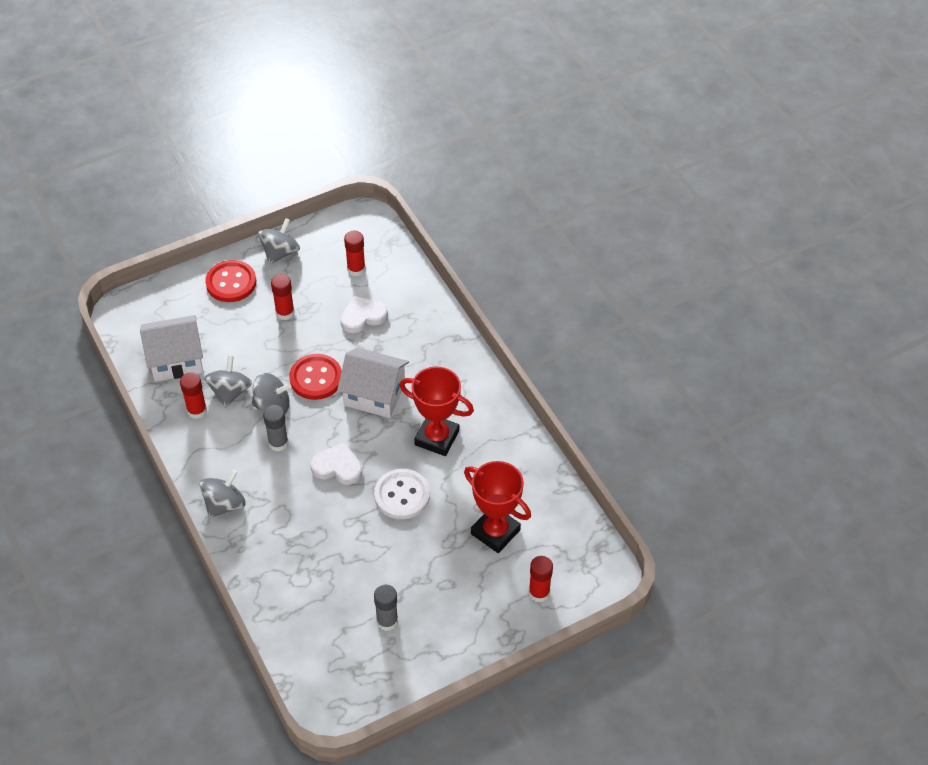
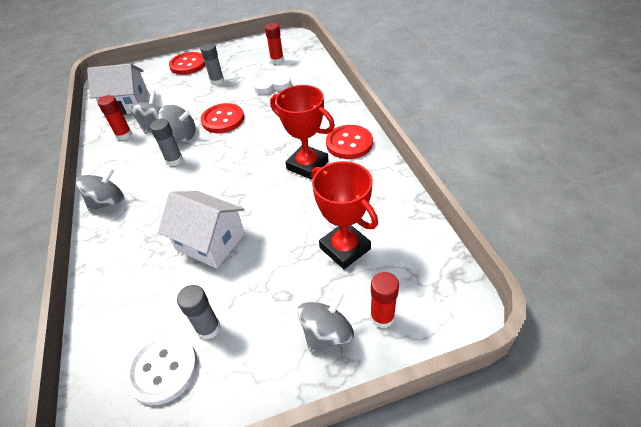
camera: 15 degrees right, 5 degrees down
(280, 252) = (228, 51): grey spinning top -> grey spinning top (327, 333)
(285, 313) = (217, 81): red glue stick -> grey glue stick
(337, 467) = (215, 181): white heart -> none
(374, 394) = (264, 132): white house -> white house (210, 242)
(402, 495) = (263, 208): white button -> white button (162, 369)
(478, 404) = (349, 143): none -> red button

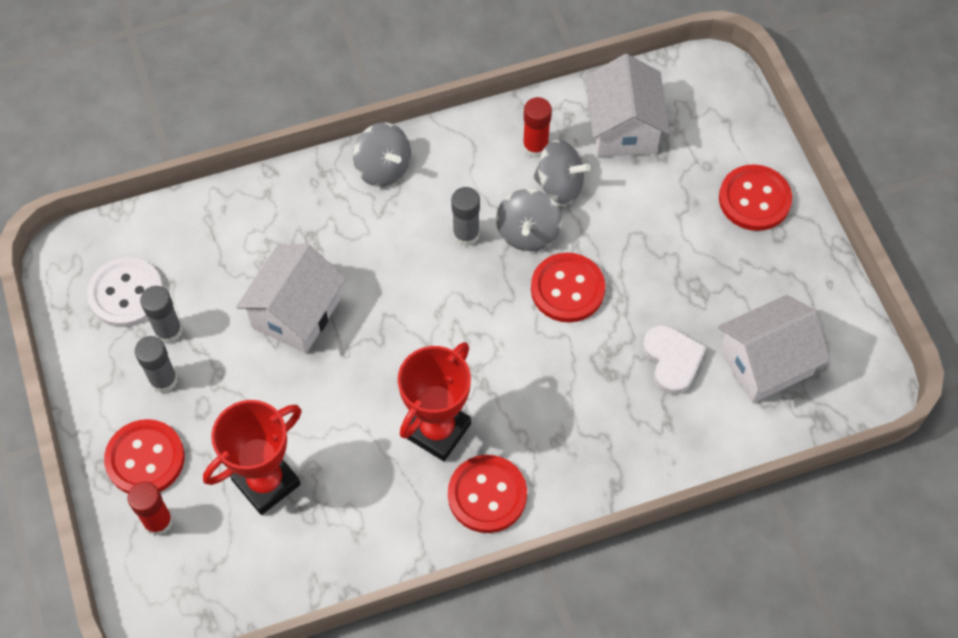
camera: 85 degrees right, 15 degrees up
(217, 81) = (691, 261): grey glue stick -> grey glue stick (163, 380)
(277, 60) = (766, 362): red glue stick -> white house
(327, 333) = (145, 459): grey spinning top -> red button

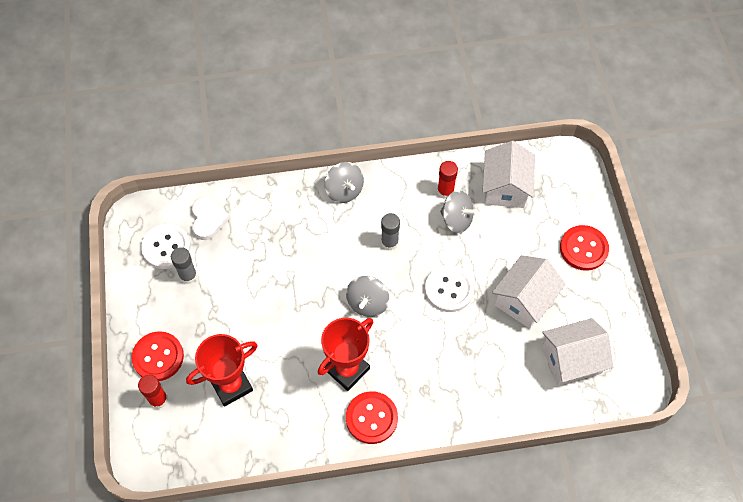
camera: 10 degrees right, 0 degrees up
(163, 380) = (179, 307): grey glue stick -> none
(296, 313) = (271, 277): white house -> white house (524, 300)
(528, 233) = (430, 248): grey spinning top -> grey spinning top (367, 303)
(567, 289) = (449, 289): red button -> white button
(672, 361) = (509, 348): white heart -> white heart (208, 220)

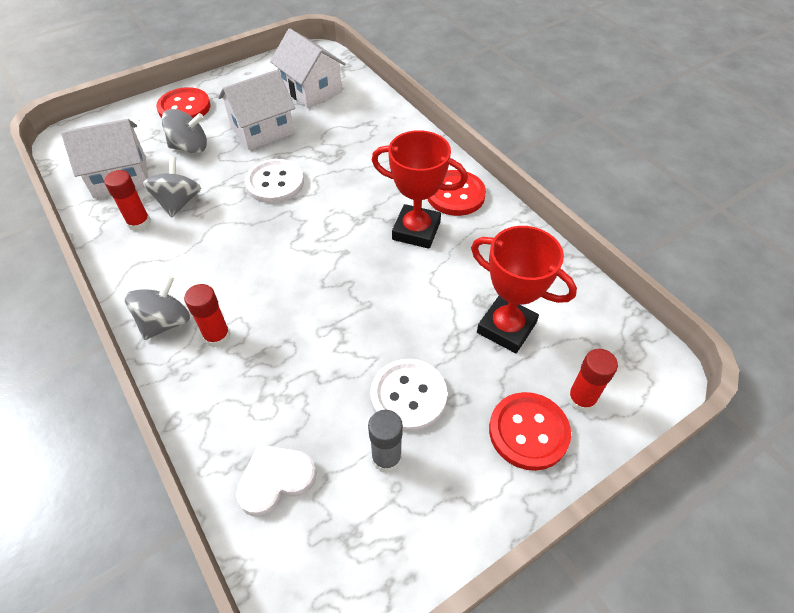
camera: 115 degrees left, 10 degrees down
(166, 247) = (352, 520): white button -> white button (408, 396)
(318, 215) = (217, 336): none -> red glue stick
(367, 303) = (325, 241): grey spinning top -> grey spinning top (190, 147)
(389, 242) = (233, 249): grey glue stick -> none
(524, 300) = (262, 130): white house -> white house turned 45 degrees counterclockwise

